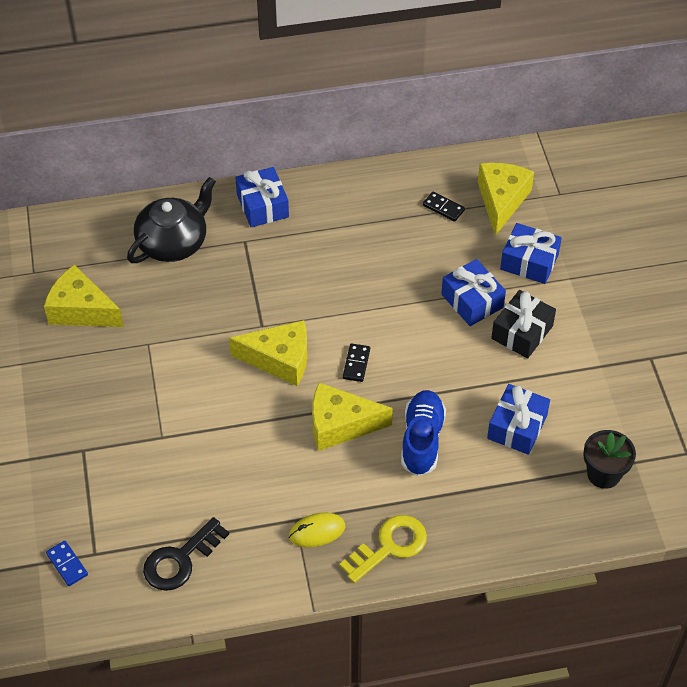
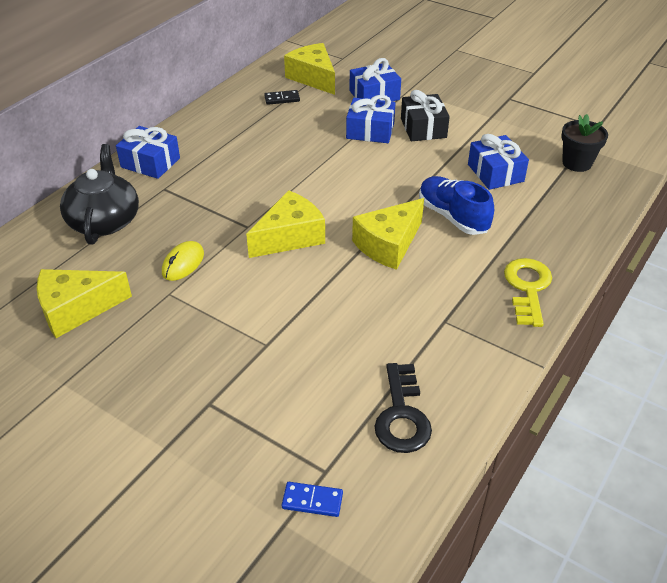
camera: 45 degrees left, 10 degrees down
(317, 531) = (469, 316): yellow mouse -> yellow mouse (183, 263)
(356, 364) = (347, 205): black domino -> none

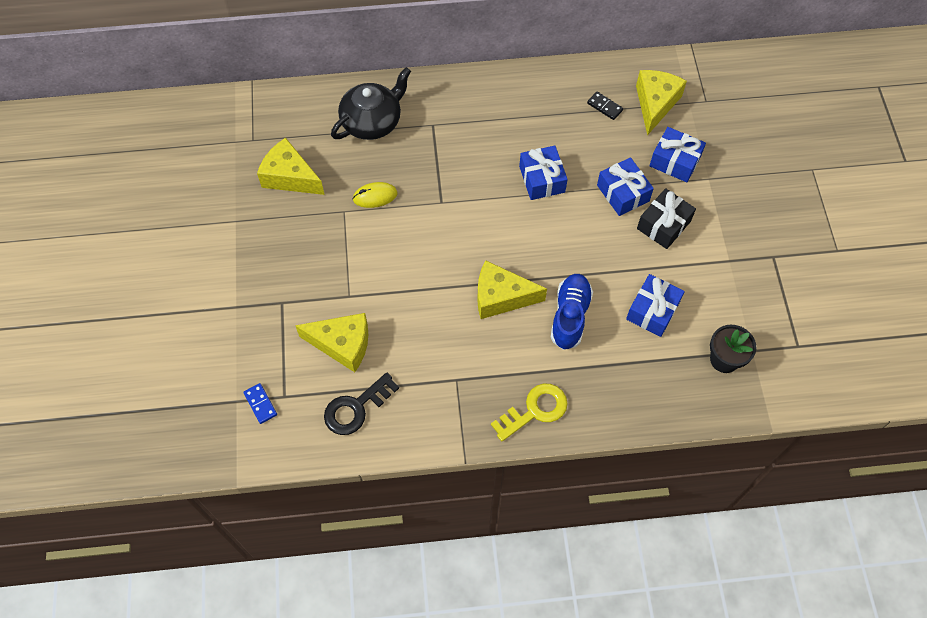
camera: 50 degrees right, 20 degrees up
(150, 163) = (450, 94): blue gift -> blue gift (542, 179)
(290, 237) = (454, 234): yellow cheese -> yellow cheese (342, 344)

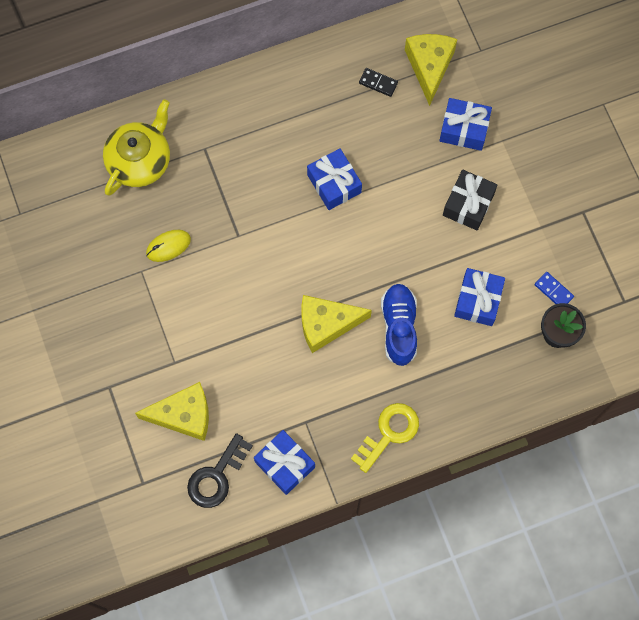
camera: 15 degrees left, 10 degrees up
(260, 404) = (122, 497): blue domino -> blue domino (553, 291)
(290, 177) = (73, 246): yellow cheese -> none
(372, 121) = (140, 160): black teapot -> yellow teapot
(623, 193) = (419, 179): blue gift -> blue gift (285, 464)

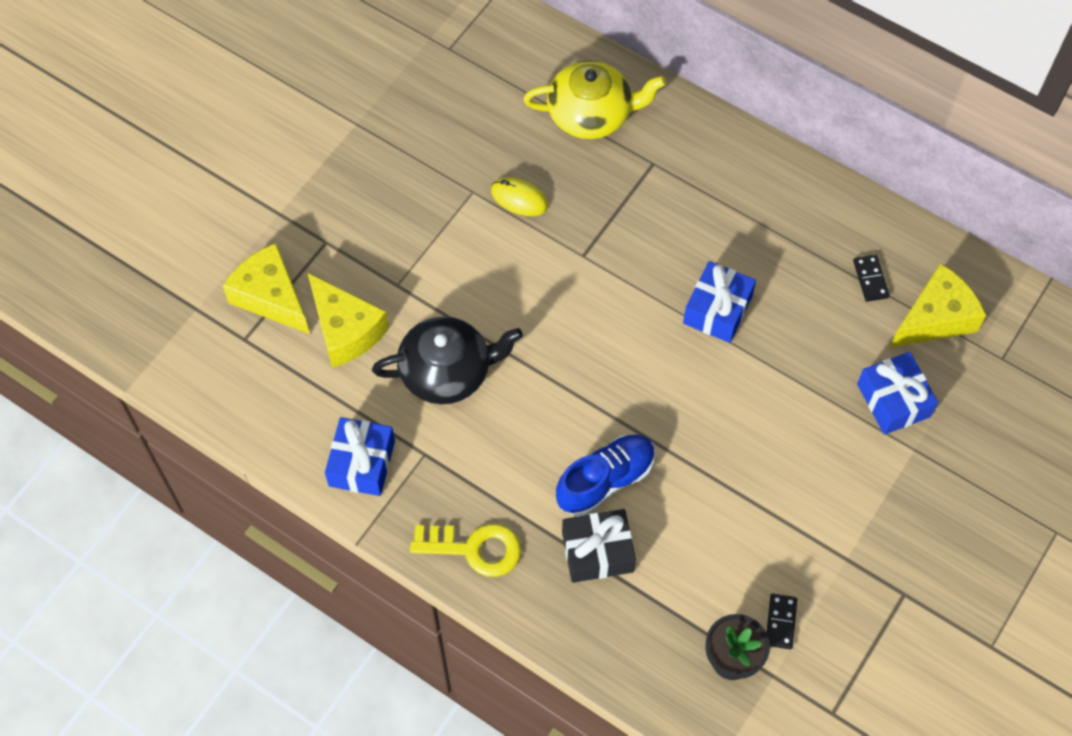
camera: 55 degrees right, 10 degrees down
(216, 476) = (301, 404): black key -> none
(259, 372) = (447, 371): none -> black teapot
(326, 324) = (551, 404): yellow cheese -> yellow cheese (271, 297)
(468, 204) = (808, 462): black gift -> black gift (597, 552)
(478, 300) = (702, 545): blue gift -> none
(553, 291) = (781, 622): blue domino -> black domino

